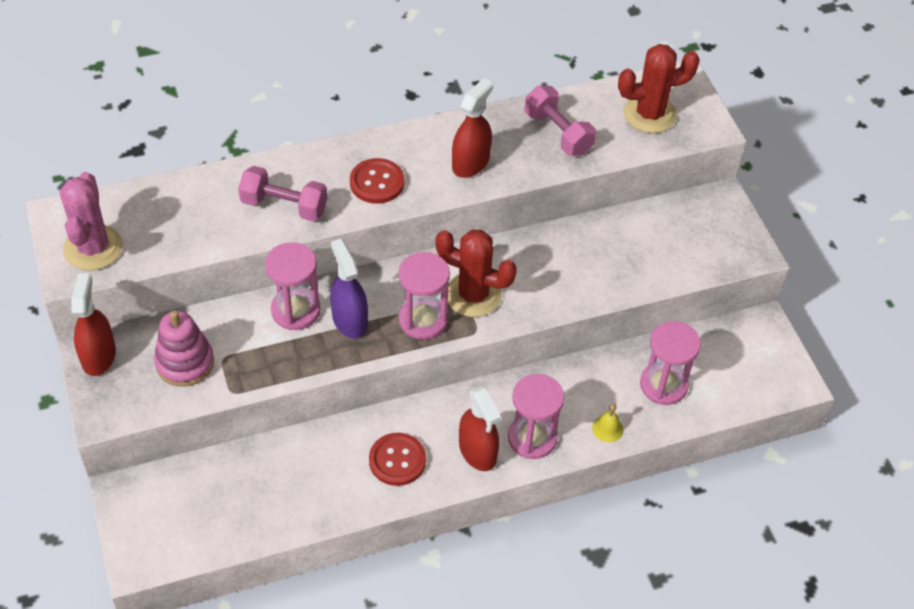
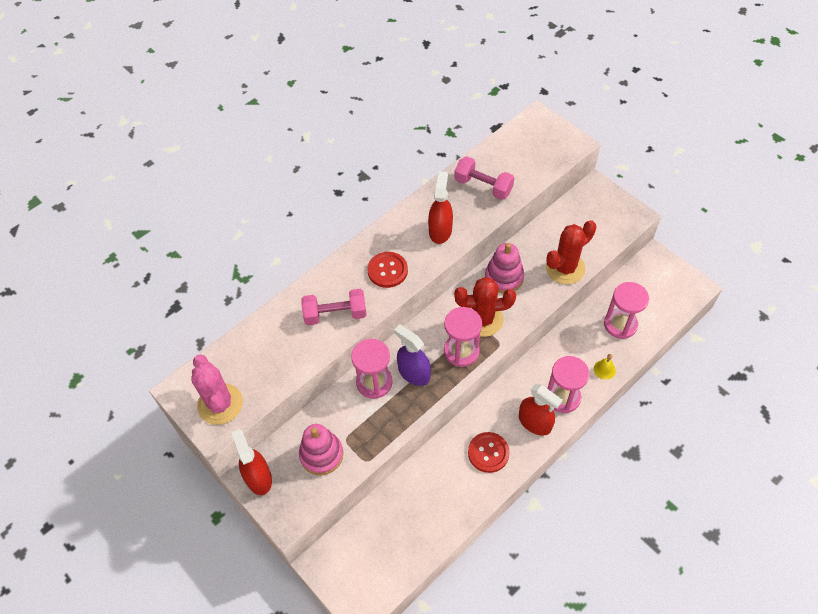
camera: 20 degrees left, 5 degrees up
(531, 258) = (504, 277): none -> pink stacking toy
(649, 114) = (532, 150): red cactus -> red cactus (565, 268)

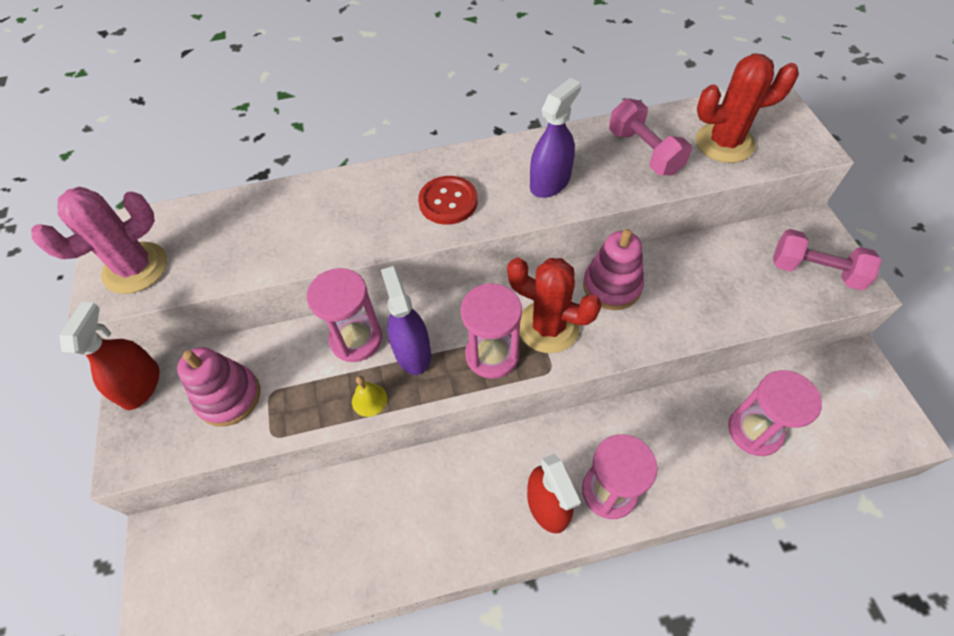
camera: 30 degrees right, 0 degrees up
(220, 404) = (135, 268): pink cactus -> pink cactus turned 45 degrees clockwise
(335, 314) = (346, 225): pink dumbbell -> pink dumbbell (815, 271)
(440, 230) = (550, 182): red spray bottle -> purple spray bottle
(488, 453) = (458, 512): red button -> none
(565, 268) = (707, 312): red cactus -> red cactus (724, 143)
(604, 369) = (694, 483): yellow bell -> yellow bell (369, 400)

